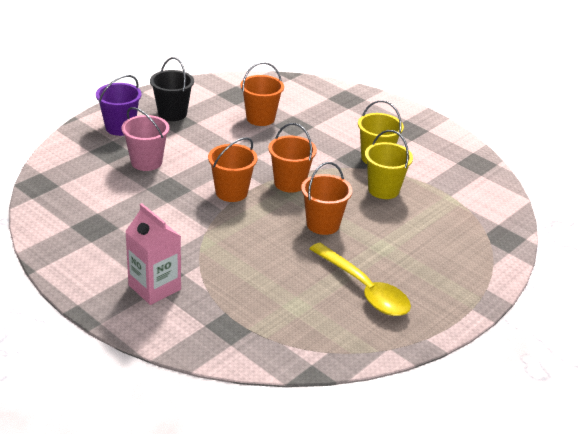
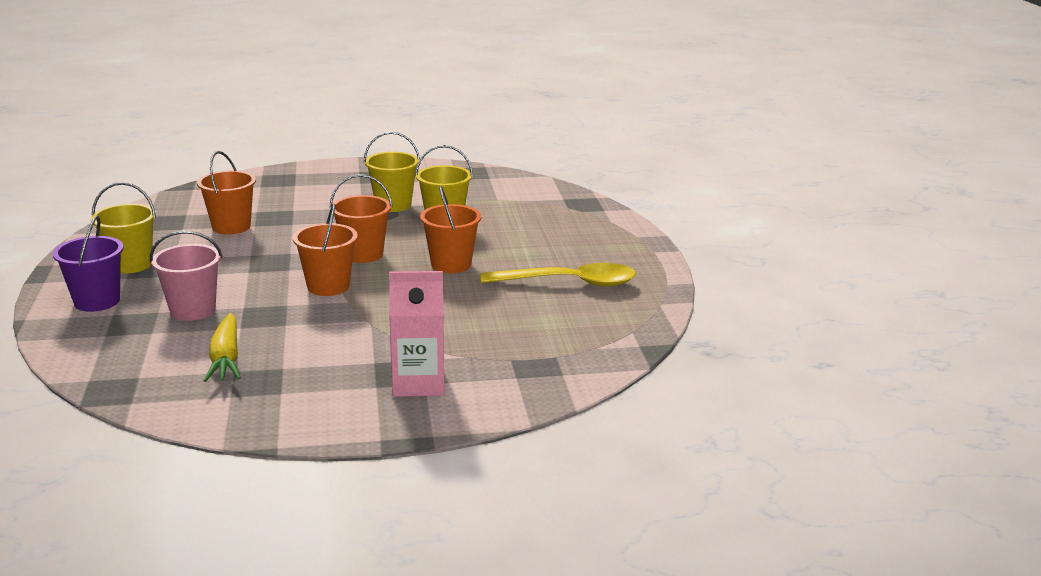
camera: 50 degrees left, 10 degrees down
(107, 202) = (226, 358): none -> yellow carrot
(172, 113) = (131, 264): black bucket -> yellow bucket

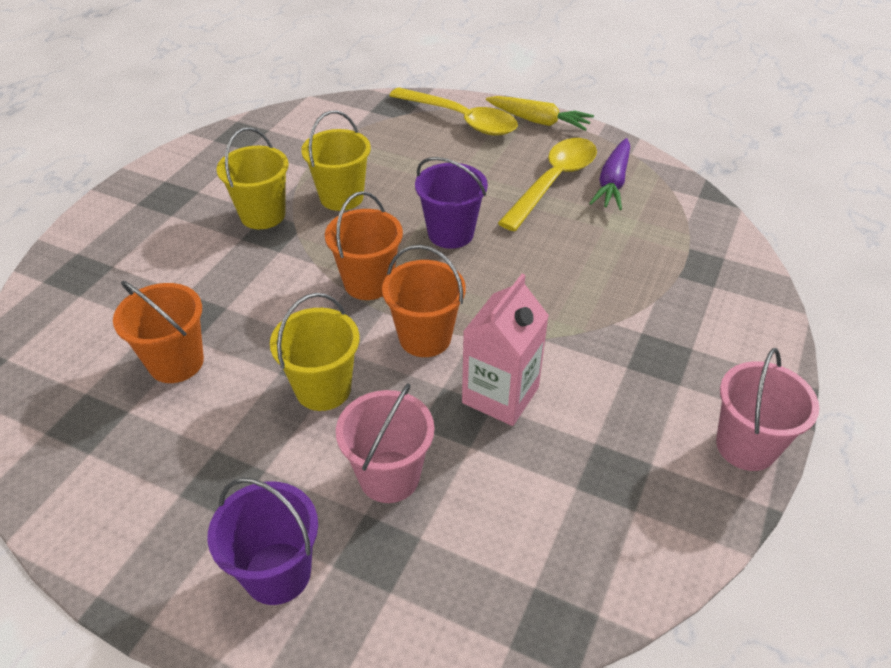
camera: 55 degrees left, 20 degrees up
(131, 264) = (191, 500): yellow bucket -> yellow bucket (323, 389)
(226, 358) = (541, 485): yellow carrot -> yellow carrot (538, 121)
(333, 426) = (746, 446): none -> pink bucket
(418, 383) = (690, 352): pink carton -> pink carton (500, 395)
(451, 264) = (450, 233): orange bucket -> purple bucket
(602, 230) = (461, 120): none -> yellow spoon
(604, 305) = (612, 182): none -> purple carrot

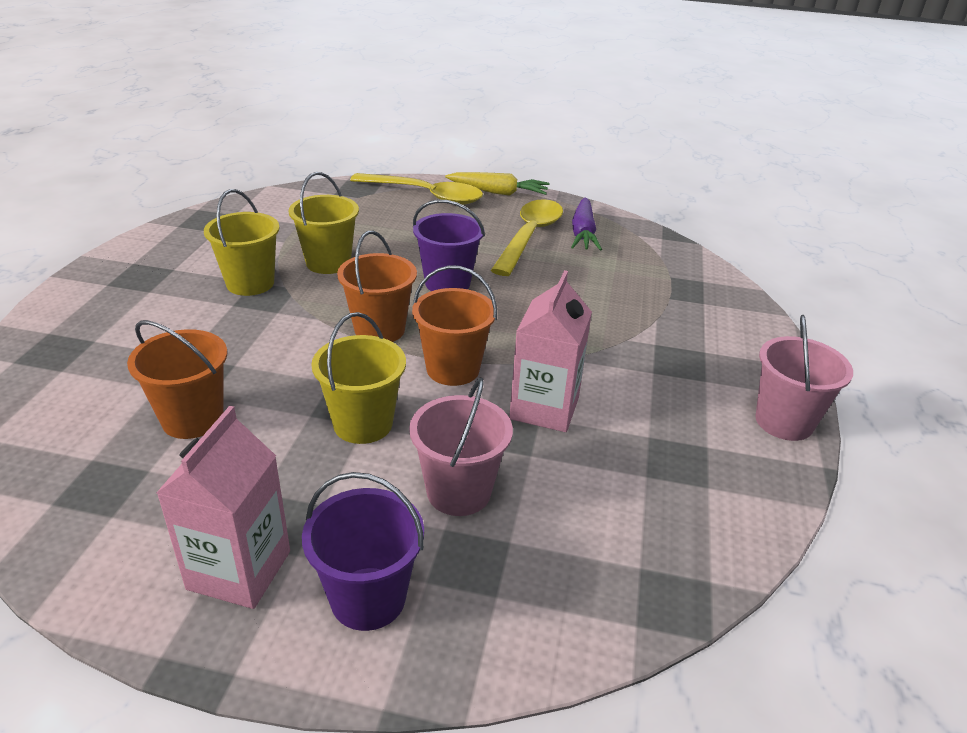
camera: 15 degrees left, 10 degrees down
(178, 525) = (239, 570): none -> pink carton

